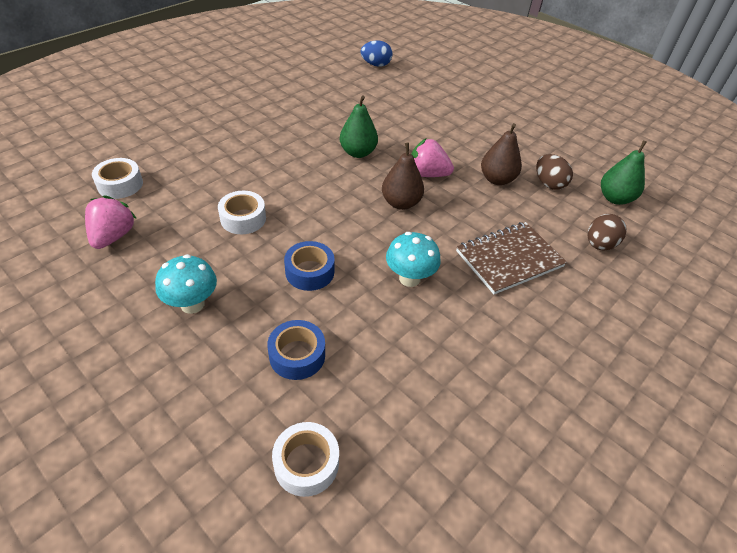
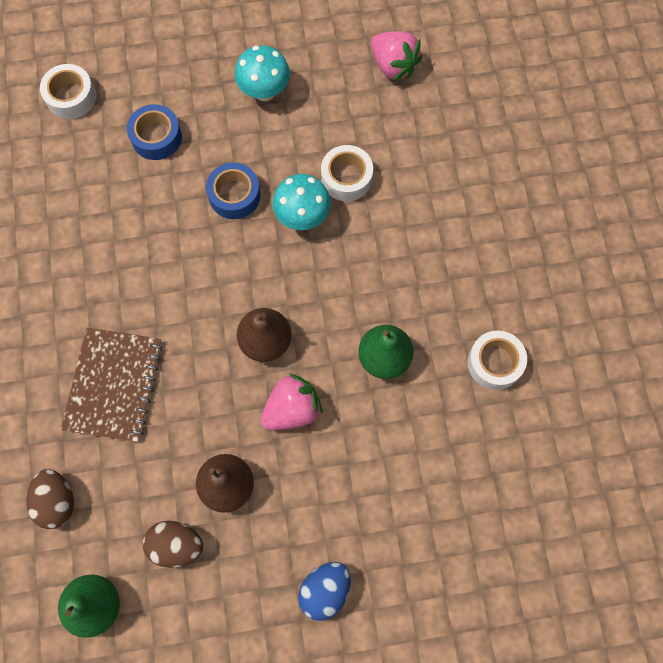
camera: 130 degrees right, 25 degrees up
(120, 184) = (474, 96): white tape -> white tape (494, 363)
(376, 65) = (596, 542): blue egg -> blue egg (325, 590)
(409, 278) = (163, 273): turquoise mushroom -> turquoise mushroom (302, 217)

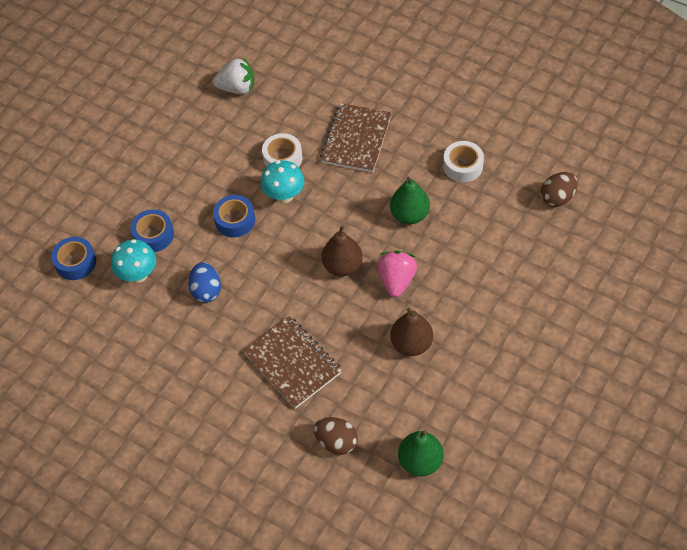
camera: 45 degrees left, 15 degrees down
(71, 97) = (75, 262): white tape -> blue tape
(176, 545) = (423, 394): brown egg -> brown egg (557, 198)
(264, 91) = (184, 160): turquoise mushroom -> turquoise mushroom (138, 275)
(325, 590) = (517, 336): blue egg -> blue egg (206, 291)
(393, 65) = (237, 88): pink strawberry -> white strawberry
(432, 228) = (356, 139): none -> brown notebook

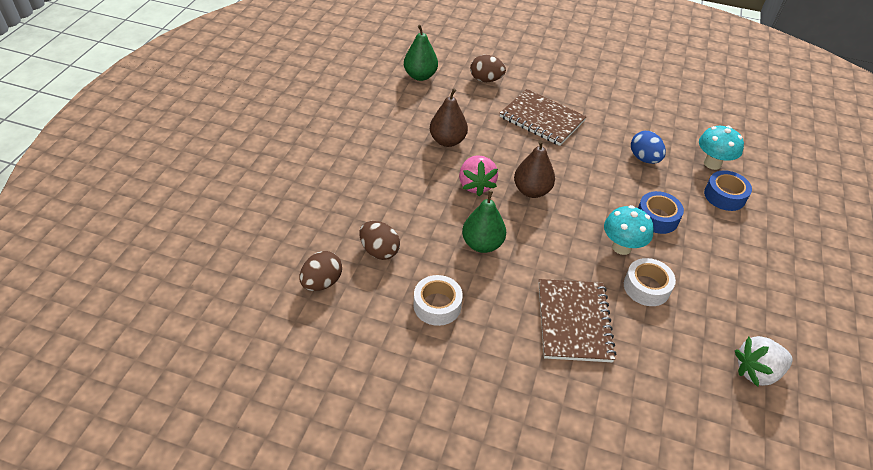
camera: 160 degrees right, 10 degrees down
(75, 262) = (775, 166): blue tape -> none
(504, 220) = (379, 251): none -> brown egg

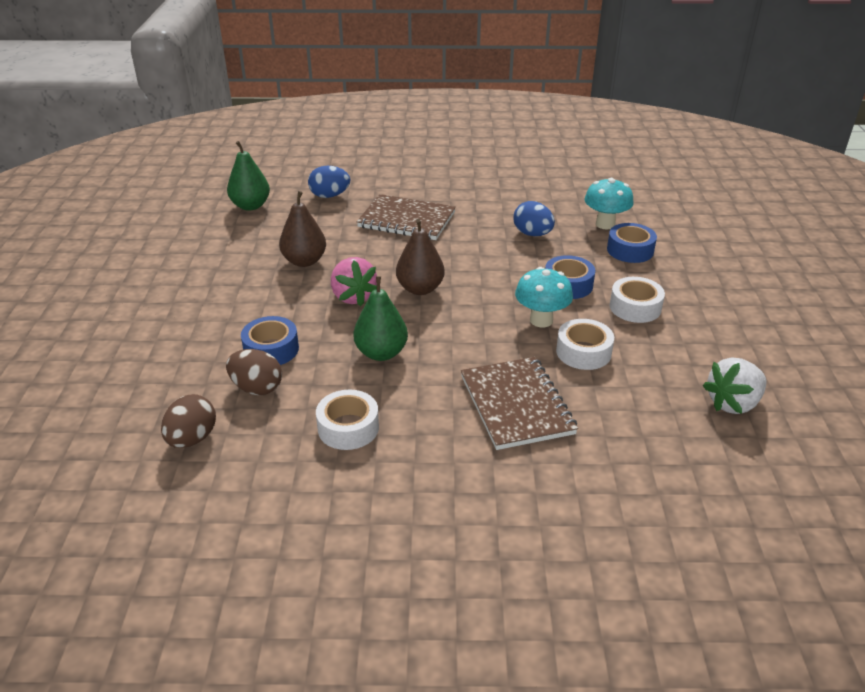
camera: 15 degrees left, 10 degrees down
(399, 218) = (271, 349): none -> blue tape
(486, 80) = (329, 196): brown egg -> blue egg
(707, 255) = (635, 307): none -> white tape

